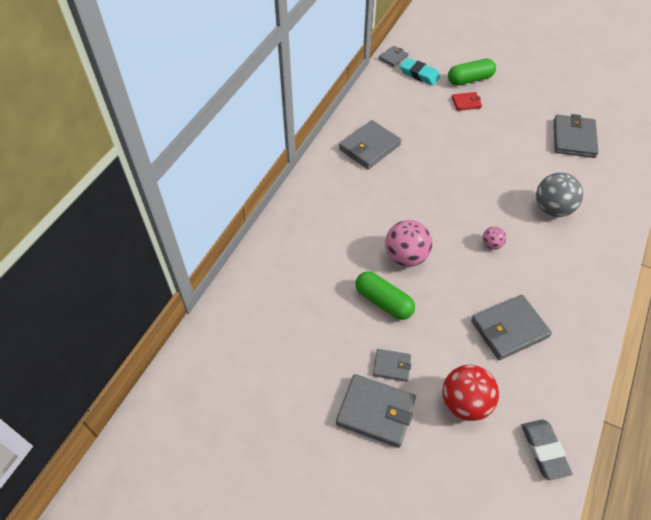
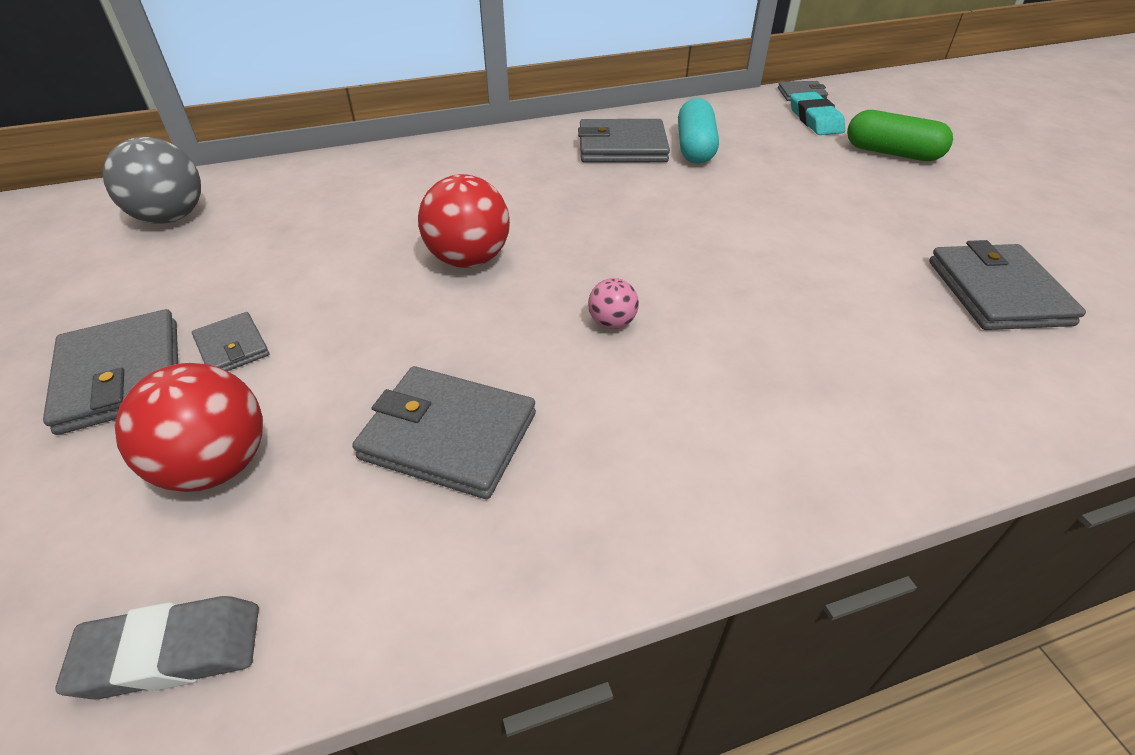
camera: 45 degrees right, 10 degrees down
(383, 302) = (356, 281): green capsule -> none
(398, 127) = (695, 148): none -> turquoise capsule
(406, 257) = (469, 259): pink ball -> red ball
(466, 103) = (844, 170): red wallet -> none
(544, 450) = (170, 652): grey eraser -> grey eraser turned 45 degrees clockwise
(552, 209) = (800, 348): grey ball -> grey ball (171, 217)
(573, 138) = (997, 292): grey wallet -> grey wallet turned 60 degrees counterclockwise

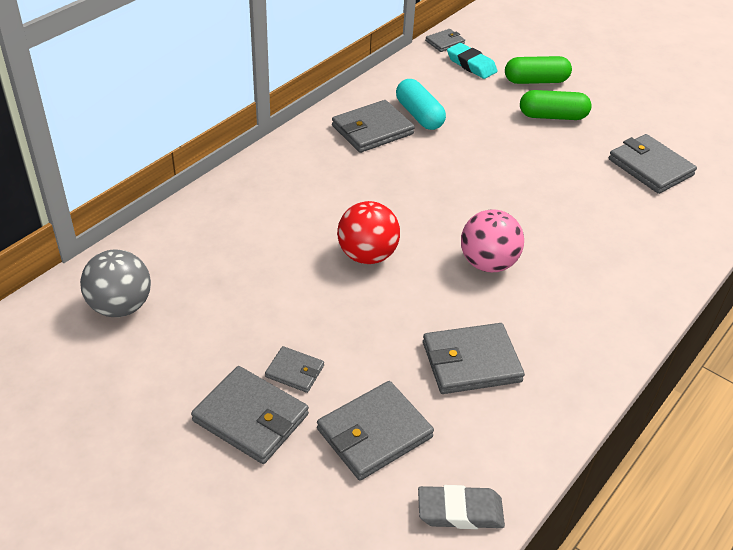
camera: 35 degrees left, 0 degrees up
(170, 652) = (460, 511): grey eraser -> grey eraser turned 45 degrees clockwise
(216, 466) = (374, 433): red ball -> grey wallet
(612, 323) = (487, 263): pink ball -> pink ball, size x1.97
(882, 193) = (552, 116): none -> green capsule

